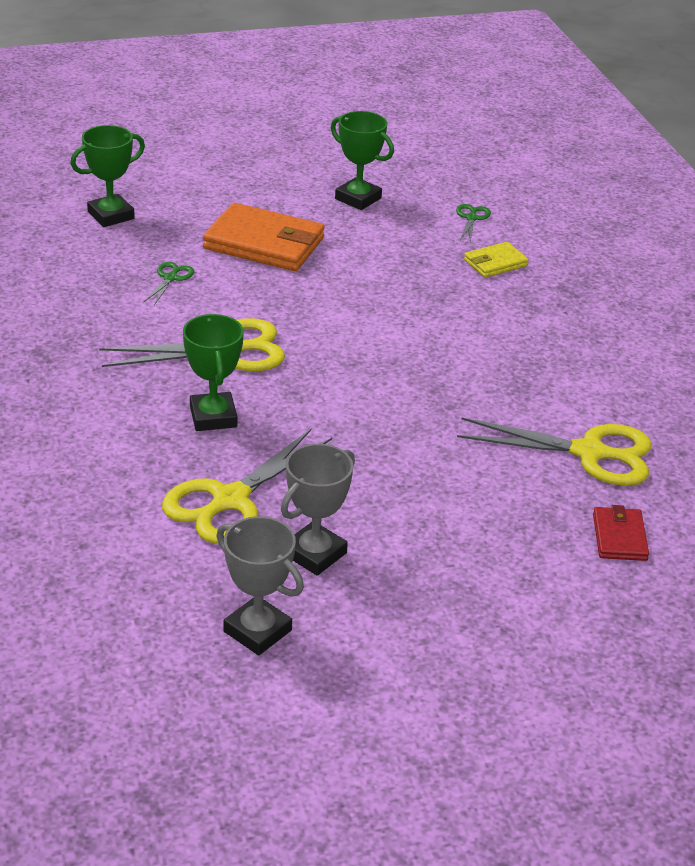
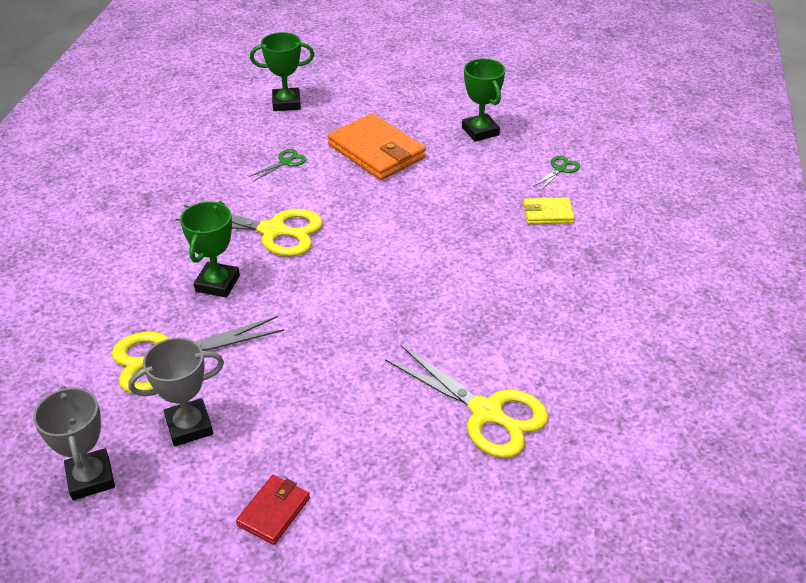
camera: 30 degrees right, 5 degrees up
(619, 537) = (447, 504): red wallet -> red wallet (274, 511)

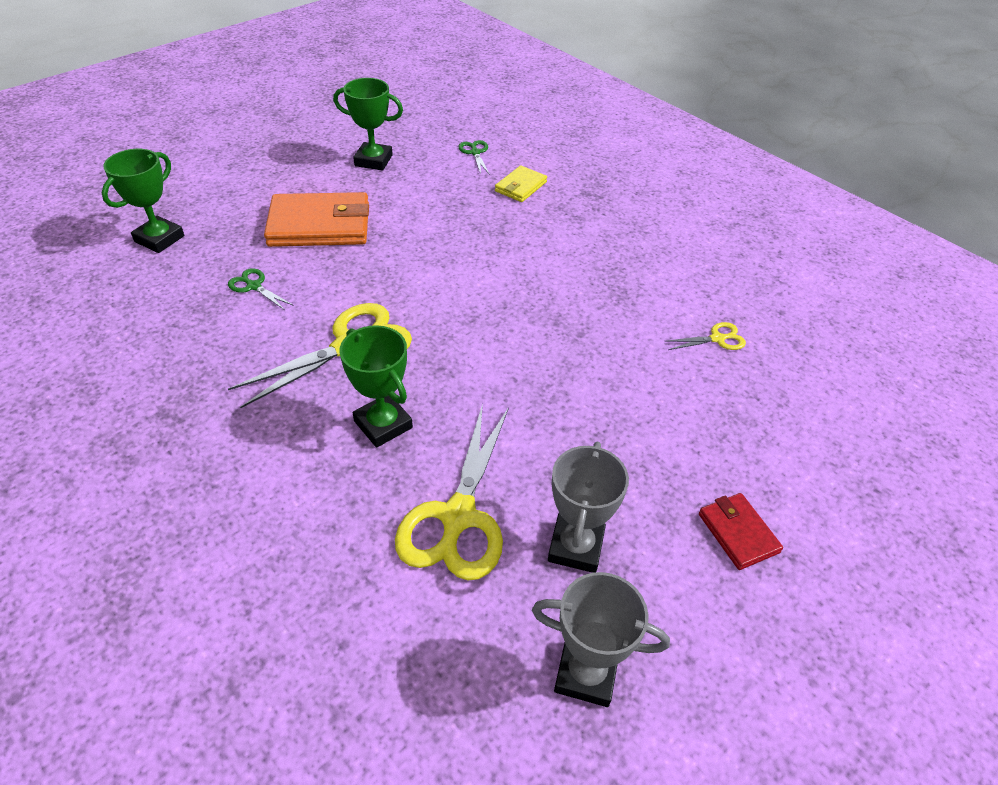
camera: 55 degrees left, 5 degrees up
(285, 162) = (254, 286): green scissors -> green scissors turned 45 degrees counterclockwise
(486, 412) = (717, 339): yellow scissors -> yellow scissors, size x0.46

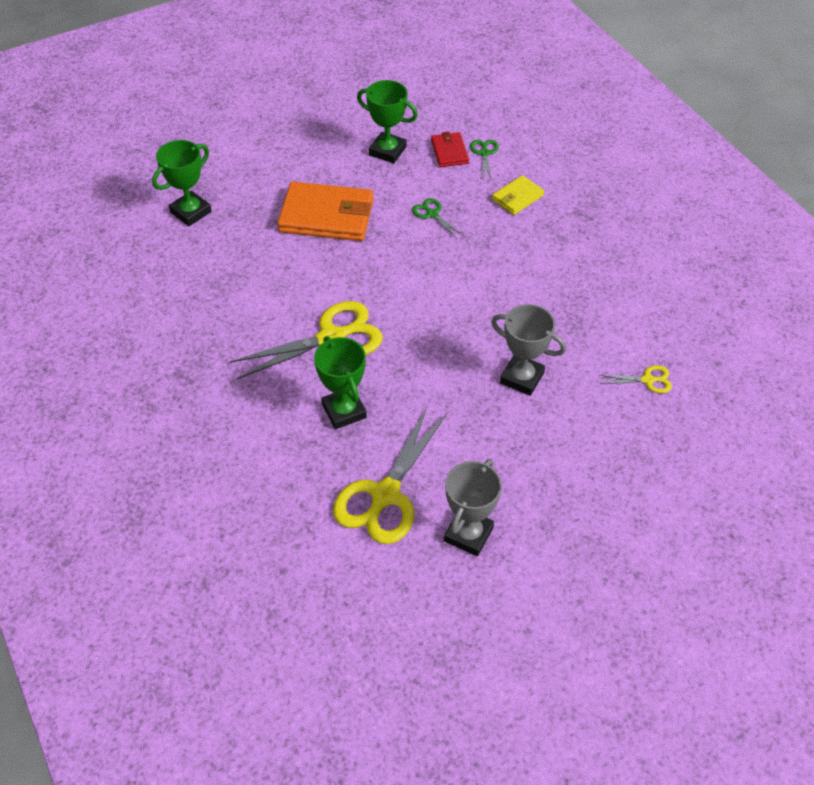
camera: 15 degrees right, 5 degrees up
(254, 286) = (262, 270): green scissors -> green scissors (432, 214)
(586, 673) = (448, 624): grey trophy -> grey trophy (522, 378)
(738, 533) = (600, 547): red wallet -> red wallet (449, 152)

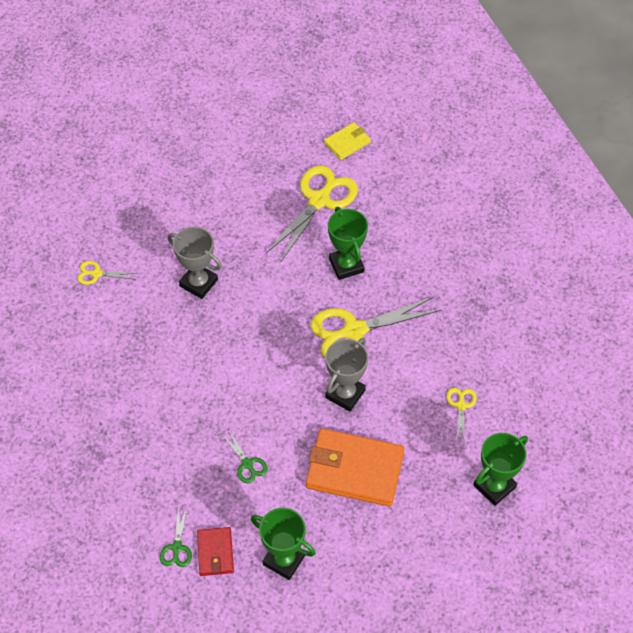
camera: 175 degrees left, 5 degrees up
(216, 274) = (461, 406): none -> yellow scissors
(468, 534) = (263, 171): grey trophy -> grey trophy (345, 394)
(517, 197) = (156, 480): yellow wallet -> yellow wallet (347, 143)

